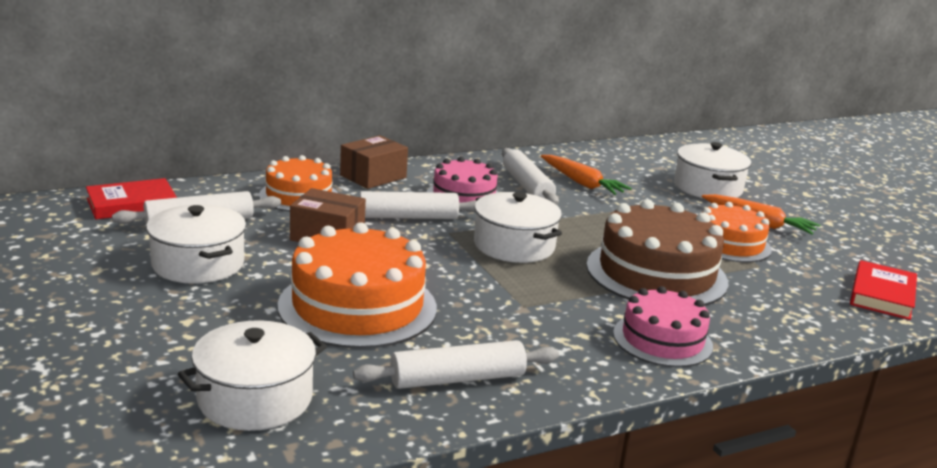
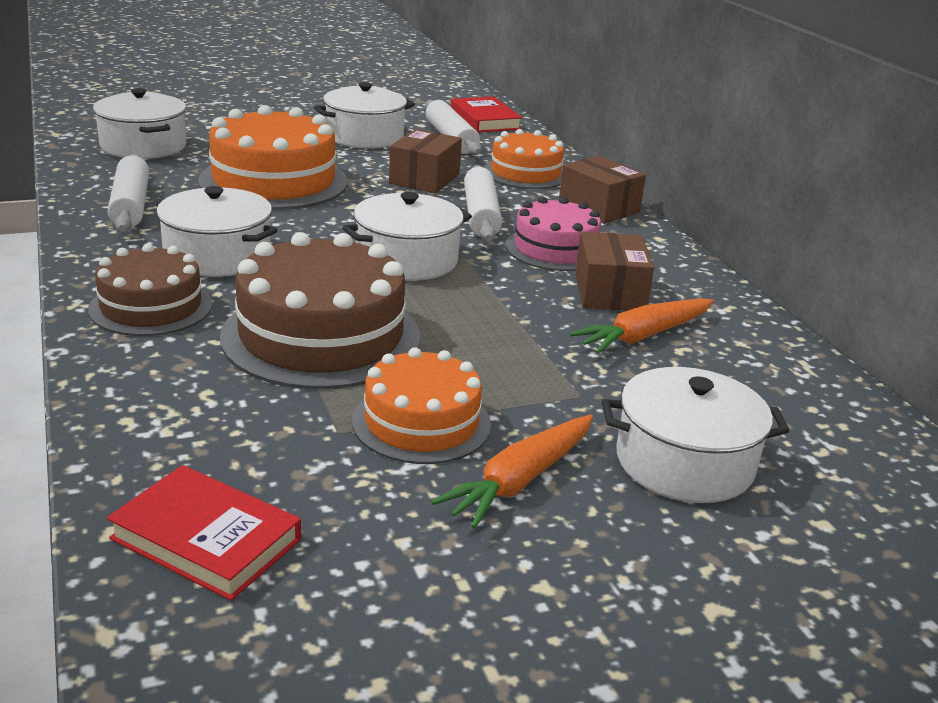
camera: 95 degrees right, 5 degrees up
(527, 186) = (609, 292): white rolling pin -> brown box
(552, 321) = (217, 256): none -> white pot
(662, 340) = (151, 307): pink cake -> brown cake

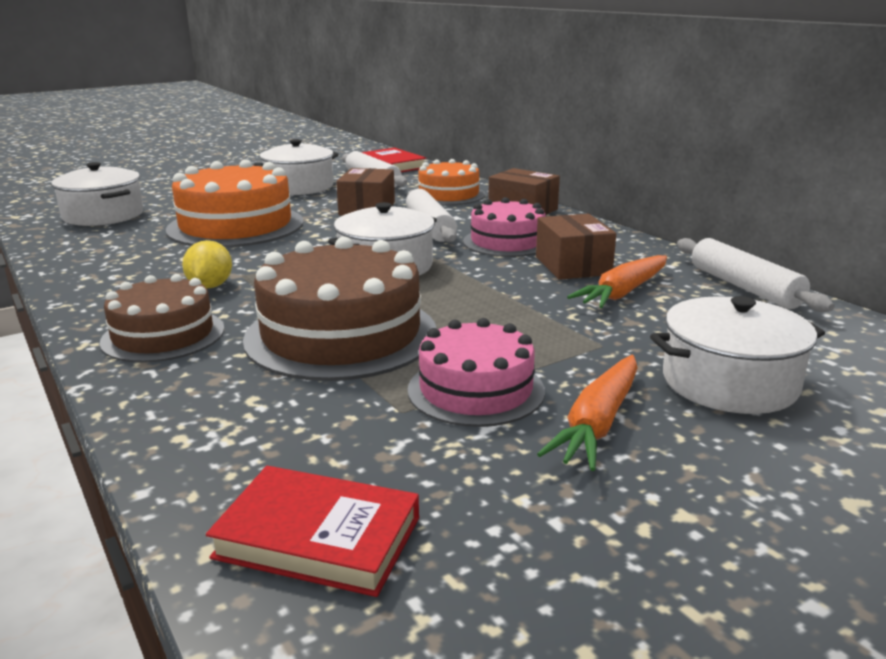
camera: 10 degrees left, 5 degrees down
(130, 205) = (109, 259): white rolling pin -> white rolling pin (744, 287)
(217, 256) = (210, 286): white pot -> yellow lemon
(421, 423) = (476, 390): orange cake -> pink cake

